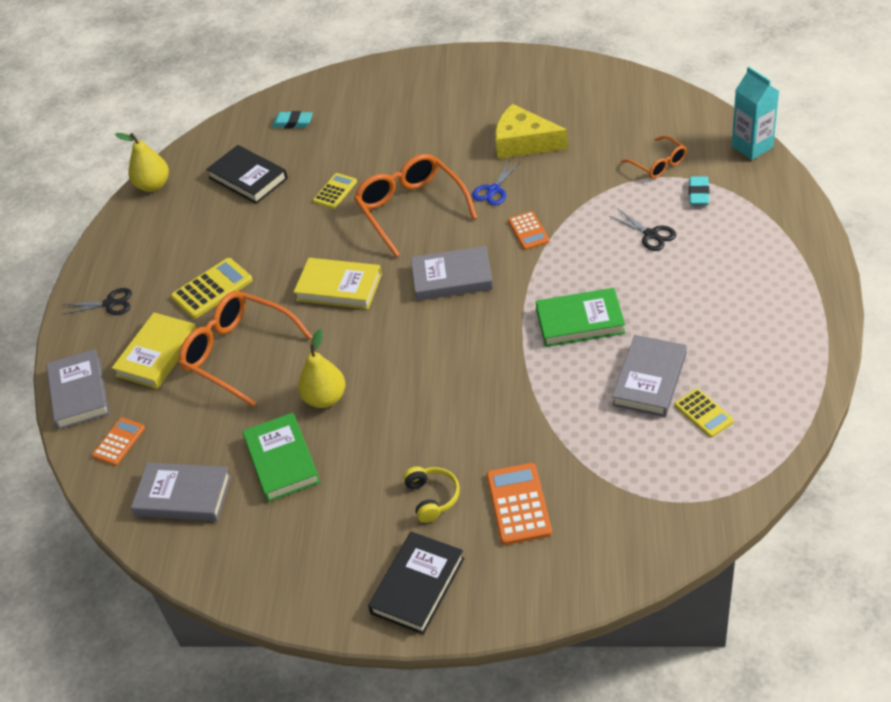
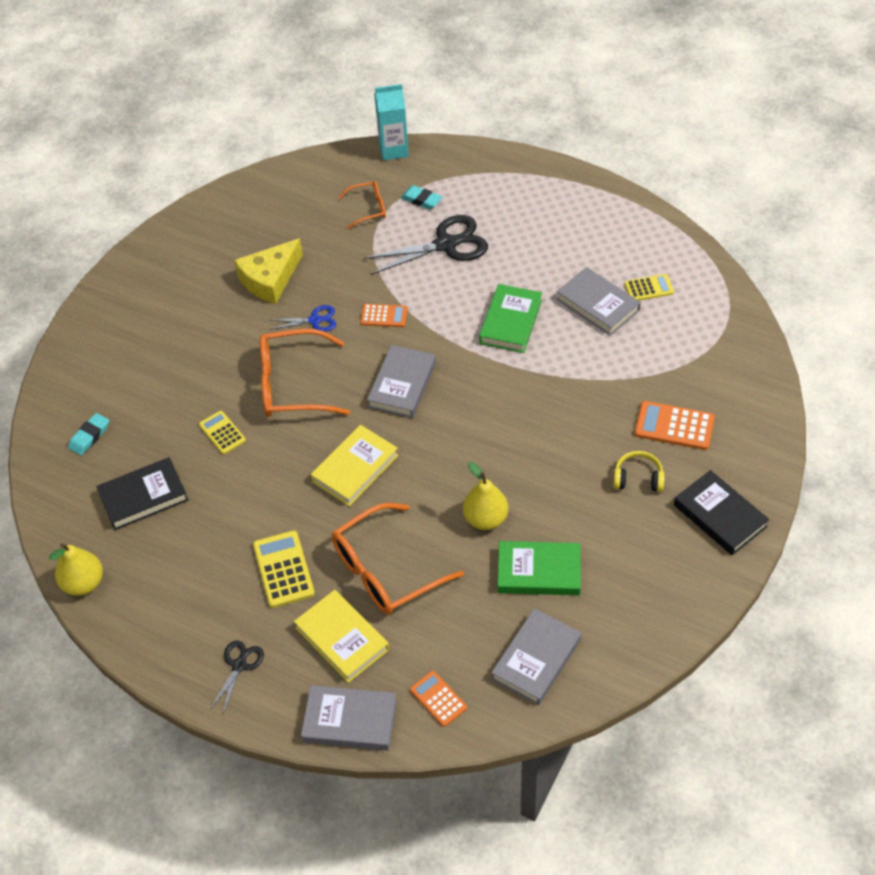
camera: 70 degrees left, 5 degrees up
(494, 190) = (314, 320): blue scissors -> blue scissors turned 60 degrees counterclockwise
(650, 234) = (446, 245): black scissors -> black scissors, size x1.90

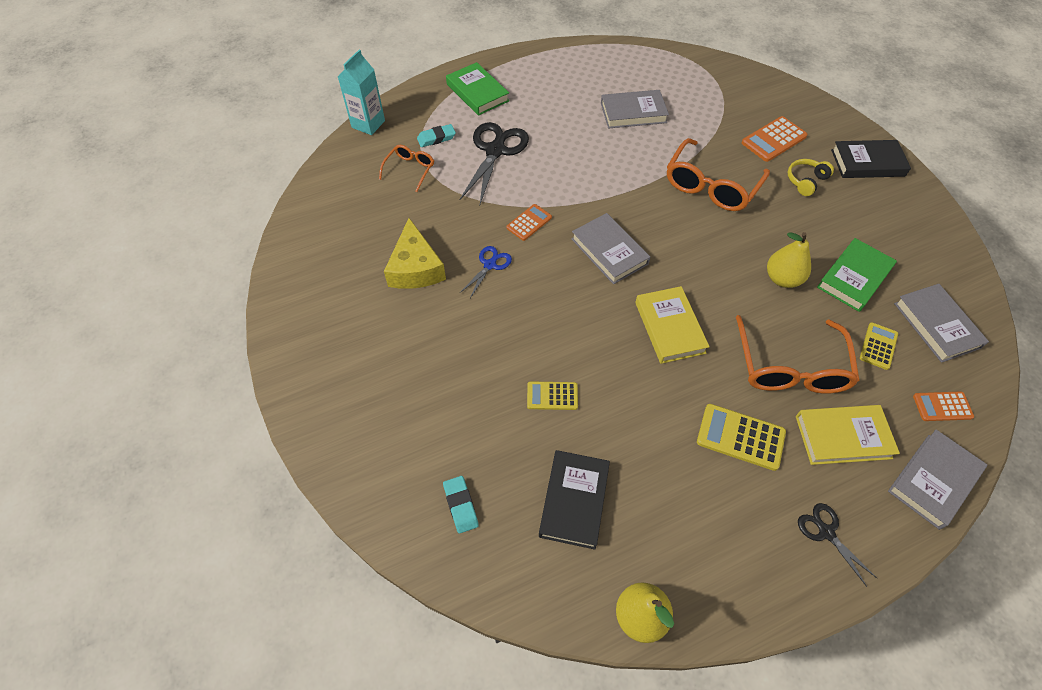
camera: 55 degrees left, 5 degrees up
(292, 385) = (544, 318): orange glasses -> orange glasses (711, 186)
(510, 322) = (605, 161): green book -> green book (477, 92)
(648, 288) = (642, 84): yellow calculator -> yellow calculator (878, 346)

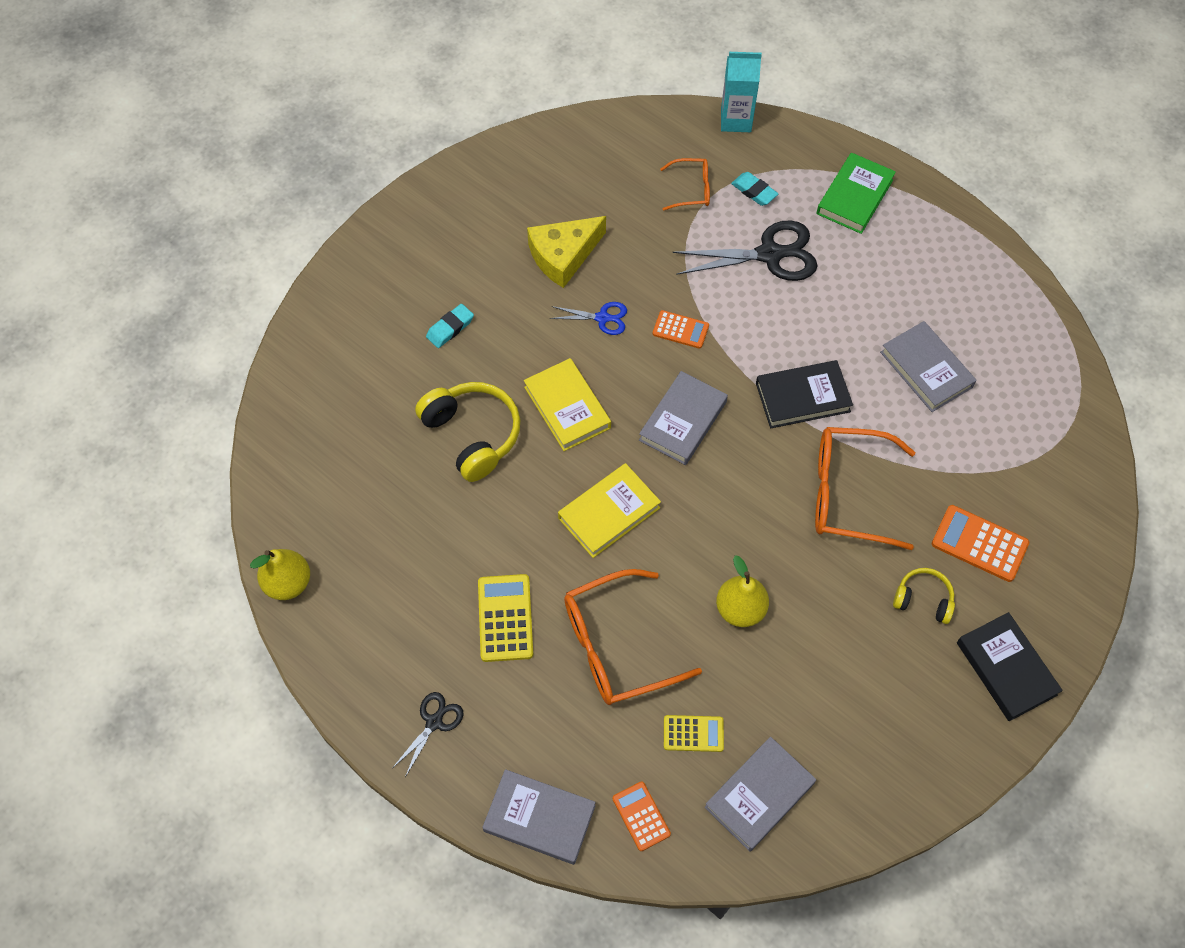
camera: 65 degrees right, 5 degrees up
(460, 505) = (328, 406): turquoise eraser -> turquoise eraser (450, 328)
(552, 396) = (472, 435): yellow calculator -> yellow headphones
(574, 500) = (372, 493): black book -> black book (802, 397)
(843, 437) = (551, 717): yellow book -> yellow book (567, 407)
(854, 278) = (785, 689): green book -> none

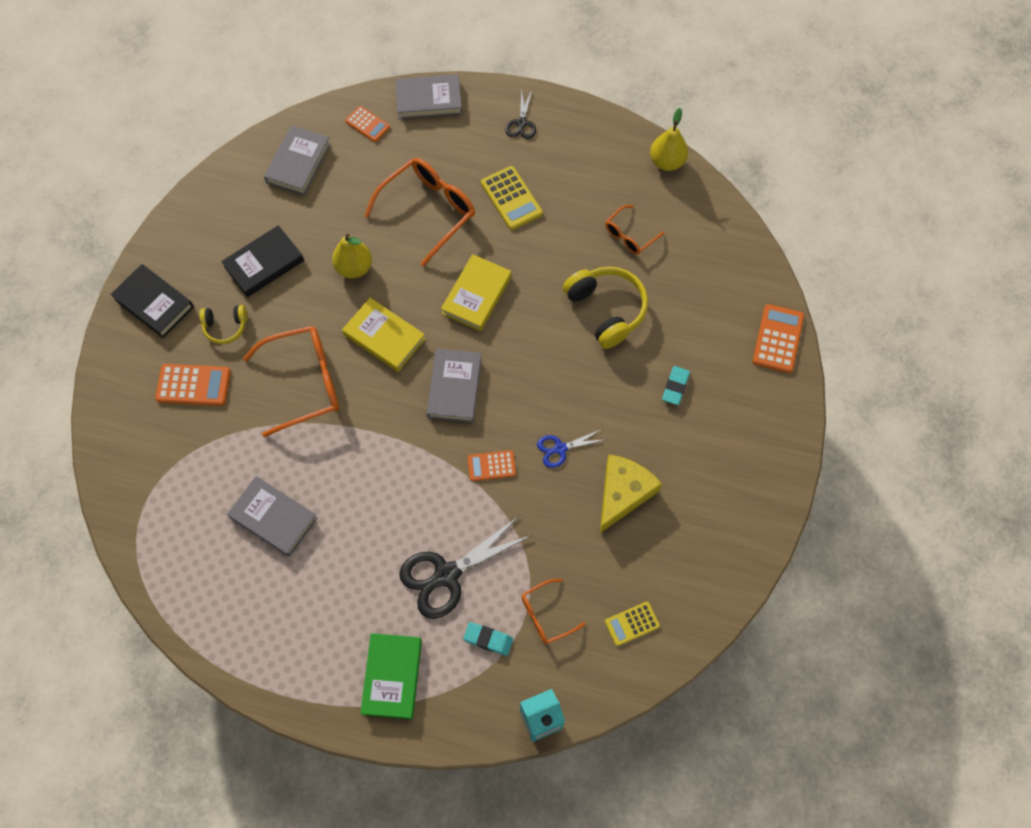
camera: 155 degrees right, 5 degrees up
(313, 330) = (778, 339): none -> orange calculator
(393, 509) = (629, 235): none -> orange glasses
(472, 435) = (606, 310): yellow headphones -> yellow headphones turned 150 degrees counterclockwise
(567, 407) = (548, 361): yellow book -> yellow book (384, 337)
(693, 733) = (354, 180): yellow calculator -> yellow calculator (632, 623)
(802, 397) = (368, 448): black book -> black book (264, 264)

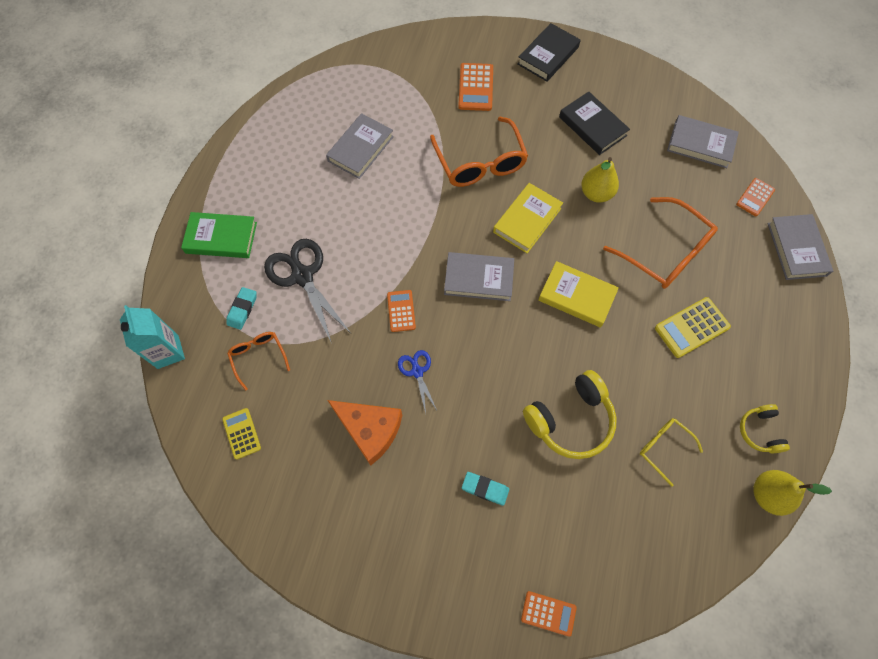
camera: 90 degrees right, 0 degrees up
(225, 327) = (529, 104): yellow headphones -> yellow headphones (759, 431)
(521, 123) = (787, 338): black scissors -> none
(623, 493) = (370, 430): yellow cheese -> orange cheese
(629, 235) = (663, 448): orange glasses -> yellow glasses
(778, 339) = (548, 613): orange calculator -> orange calculator, size x0.65

